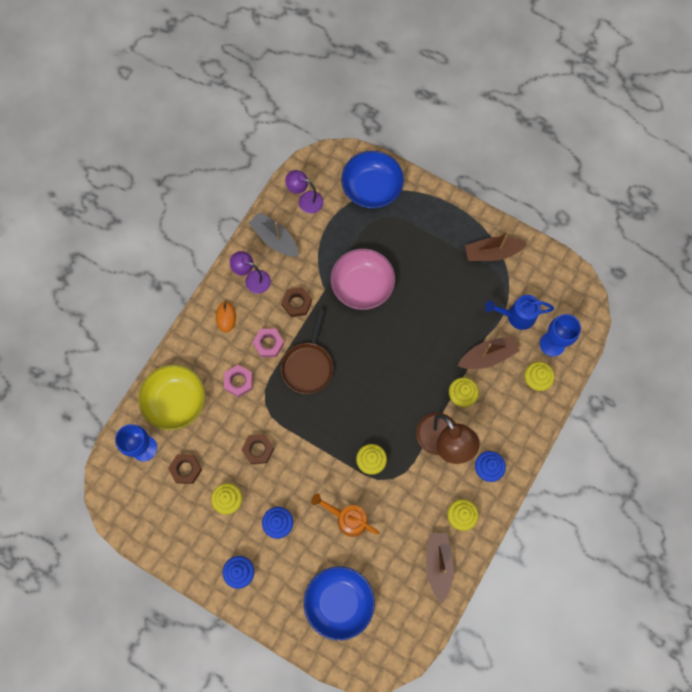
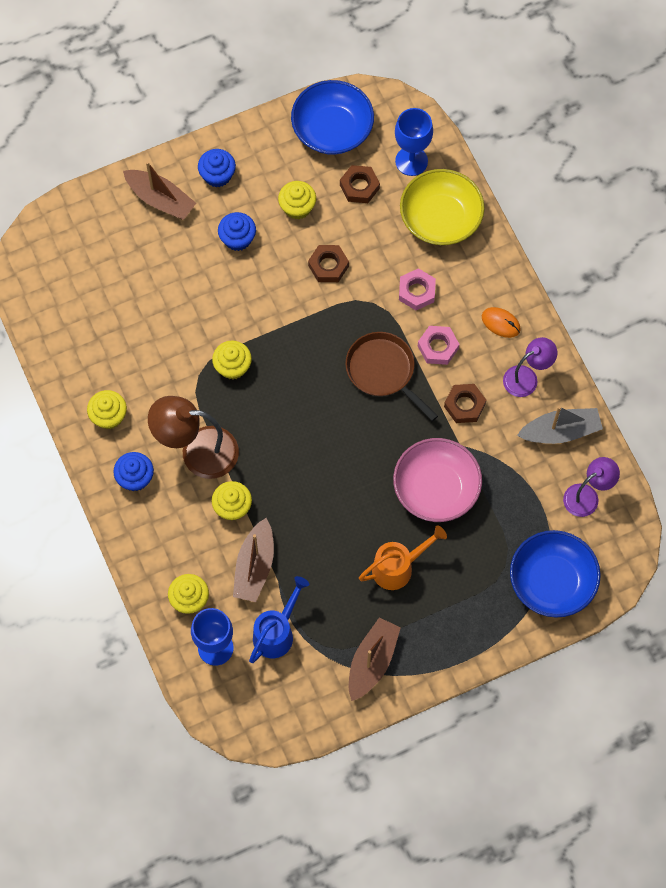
camera: 125 degrees right, 5 degrees down
(339, 602) = (118, 246): blue bowl -> blue bowl (332, 129)
(347, 518) = (192, 306): orange watering can -> orange watering can (398, 567)
(438, 564) = (79, 361): brown boat -> brown boat (160, 199)

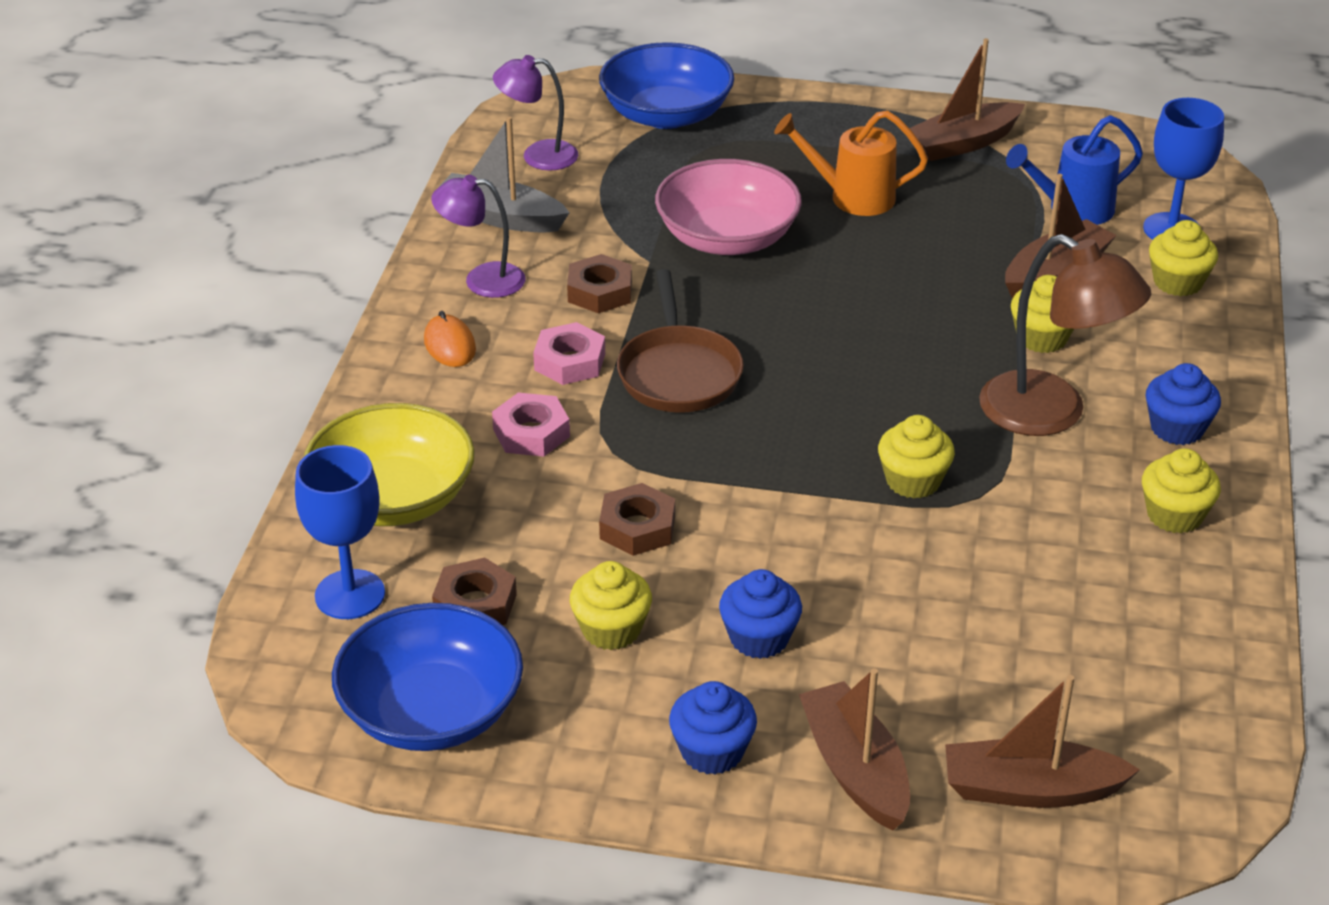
camera: 145 degrees left, 30 degrees down
(92, 229) = (1030, 789): none -> brown boat

